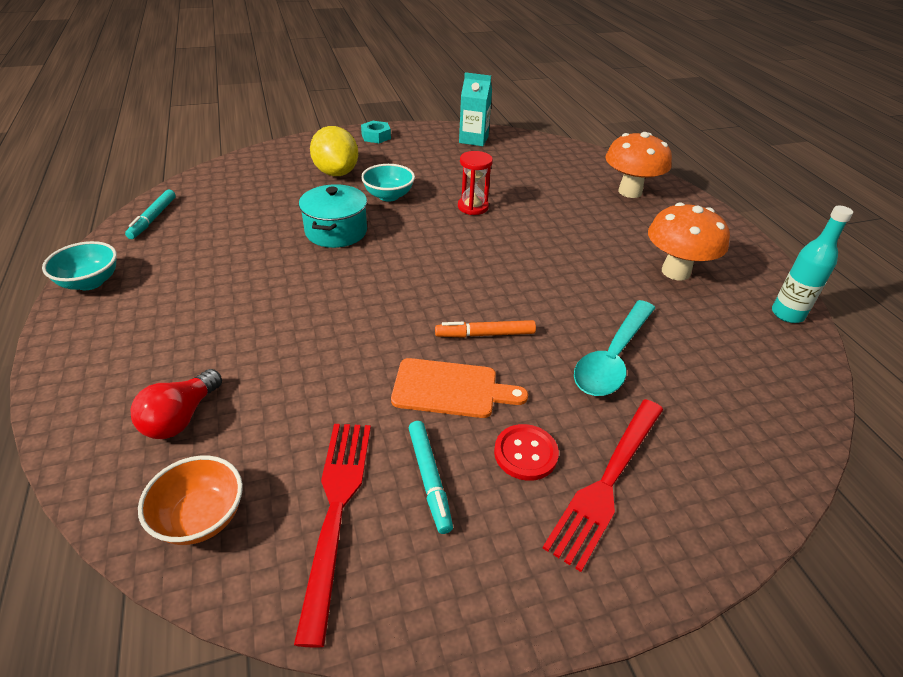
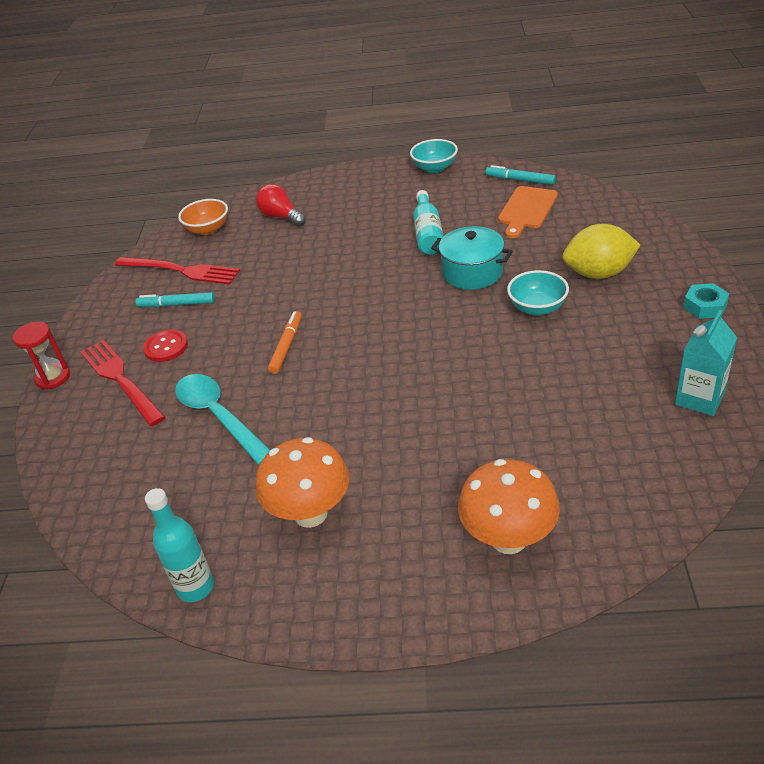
camera: 115 degrees right, 0 degrees up
(257, 267) = (428, 233): none -> turquoise bottle
(450, 389) = (240, 321): orange cutting board -> orange cutting board (526, 210)
(473, 207) = (499, 369): red hourglass -> red hourglass (53, 377)

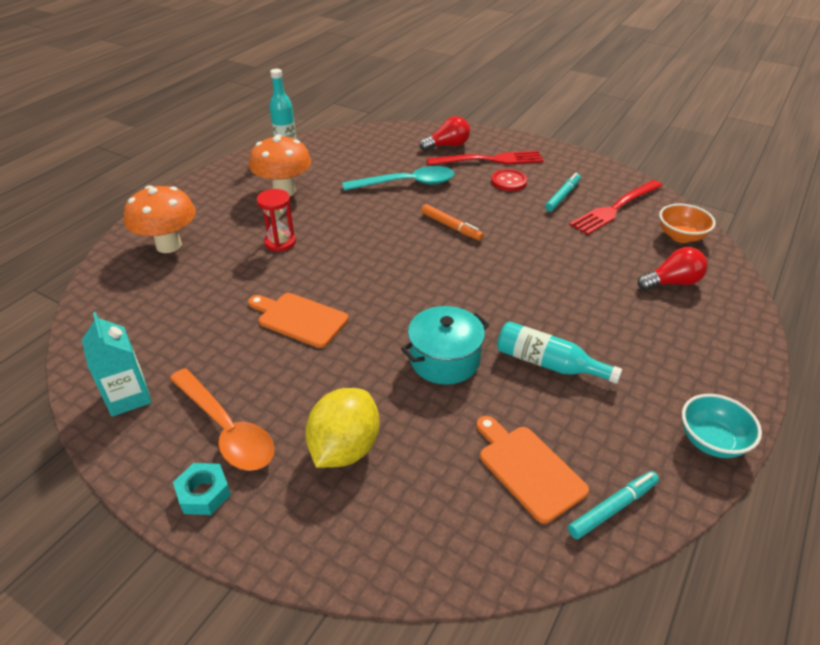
camera: 115 degrees right, 0 degrees up
(53, 377) = (520, 140): red hourglass -> red hourglass (280, 242)
(97, 429) = (447, 145): none -> red light bulb
(509, 363) = (299, 318): none -> orange cutting board
(537, 308) = (345, 372): turquoise bowl -> none
(653, 329) = (226, 429): none -> orange spoon

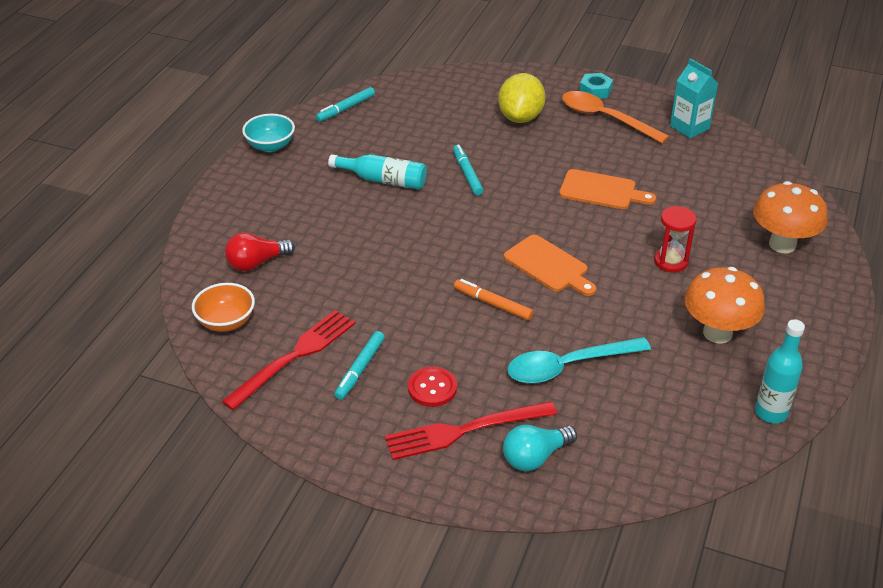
camera: 170 degrees right, 0 degrees up
(444, 360) = (467, 174): turquoise pot -> turquoise marker
(447, 145) = (535, 457): red light bulb -> turquoise light bulb
(528, 469) = (397, 120): orange cutting board -> orange cutting board (548, 266)

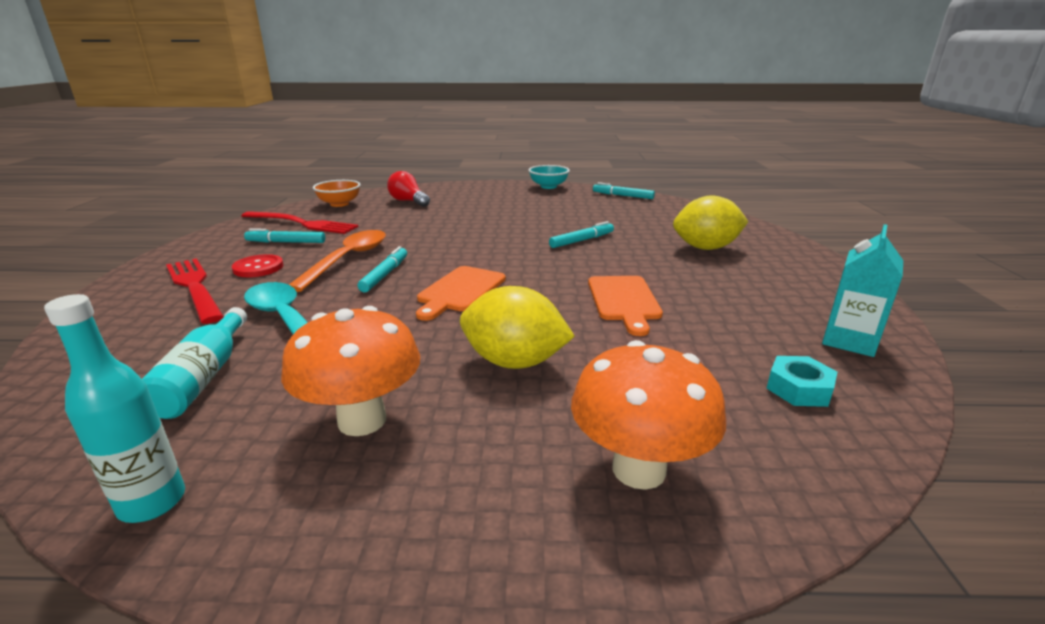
camera: 70 degrees right, 15 degrees down
(383, 180) = (540, 217): turquoise bottle -> turquoise bottle (203, 377)
(492, 304) = (385, 274): orange marker -> turquoise marker
(535, 457) = (139, 323): turquoise light bulb -> none
(595, 90) = (821, 274): turquoise nut -> turquoise nut (799, 389)
(605, 118) = (774, 286): orange spoon -> orange spoon (348, 259)
(671, 261) = (514, 362): red hourglass -> yellow lemon

